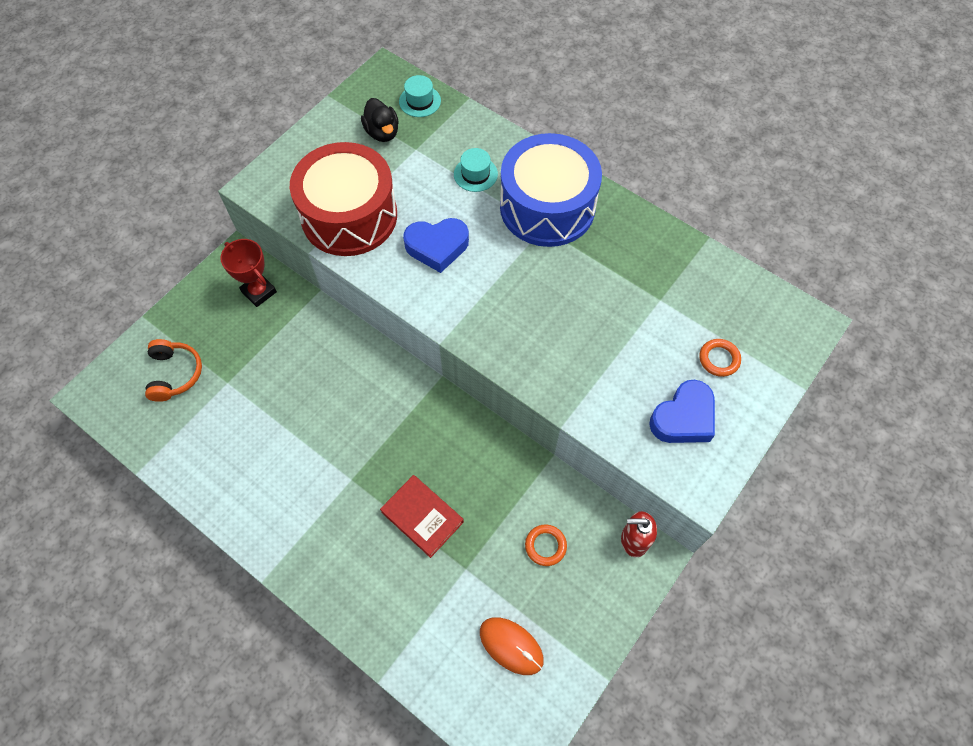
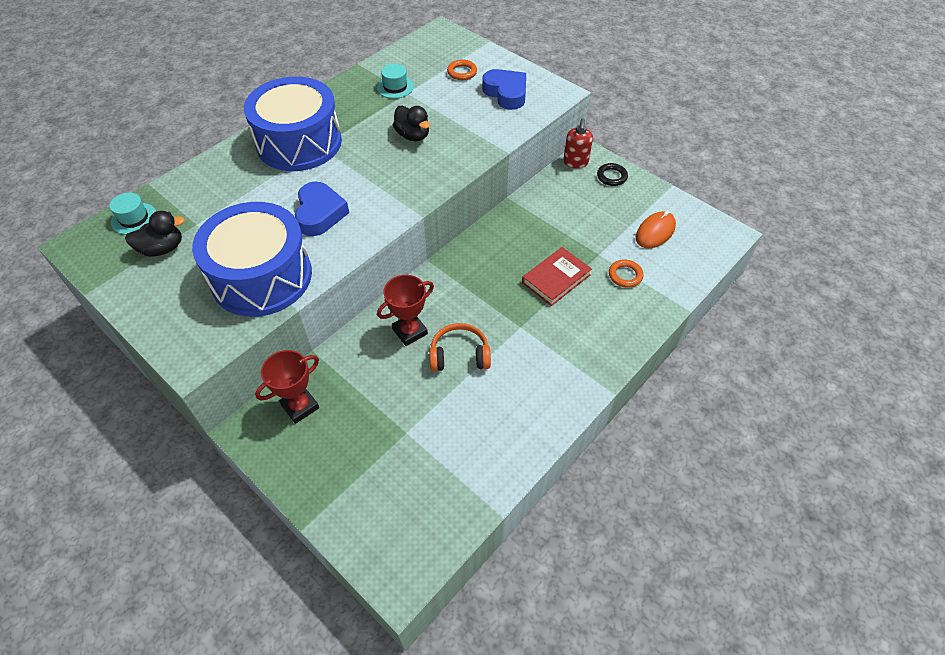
camera: 85 degrees left, 10 degrees down
(175, 374) = (387, 486): orange headphones -> orange headphones (459, 355)
(343, 370) = (410, 331): none -> red trophy
(349, 216) = (261, 276): red drum -> blue drum
(475, 174) = (245, 184): turquoise hat -> turquoise hat (395, 87)
(545, 546) = (580, 208): orange ring -> orange ring (625, 275)
(576, 317) = (413, 136): none -> black duck
(612, 590) = (611, 176): none -> black ring

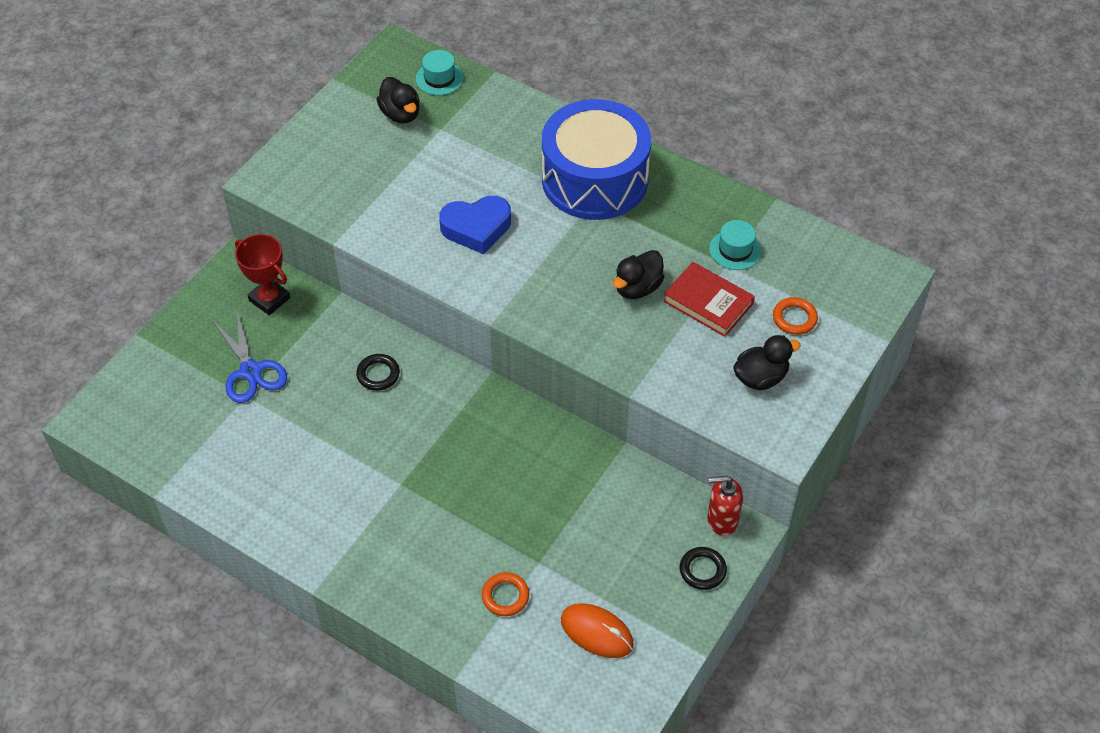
camera: 80 degrees right, 0 degrees up
(261, 276) = (374, 203): blue drum -> none
(379, 427) = (251, 371): none -> blue scissors
(410, 331) = (378, 374): red trophy -> black ring
(459, 355) = (351, 428): orange headphones -> none
(506, 93) = (760, 378): blue heart -> black duck
(556, 279) = (485, 515): red book -> red book (708, 302)

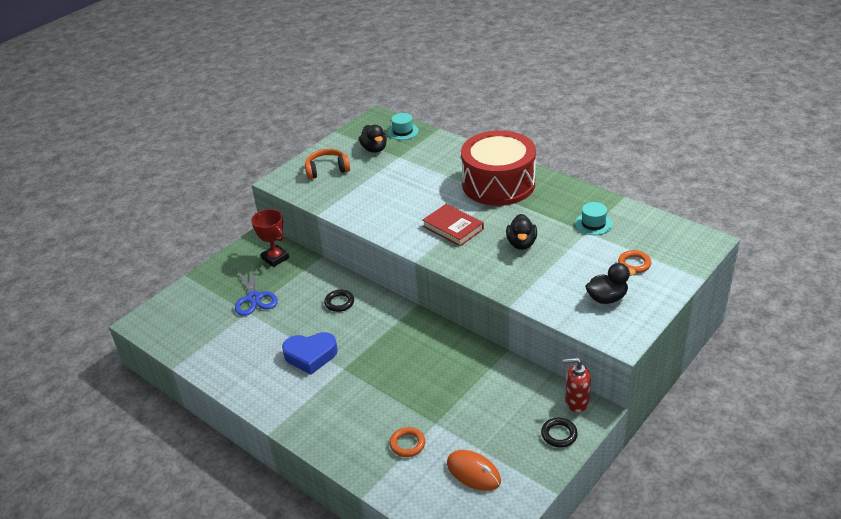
camera: 10 degrees right, 15 degrees down
(334, 156) = (327, 170): none -> orange headphones
(476, 228) = (414, 208): blue heart -> blue heart (310, 356)
(595, 179) = (498, 184): blue drum -> red drum
(637, 288) = (521, 243): black duck -> black duck turned 45 degrees counterclockwise
(708, 302) = (571, 253): red book -> red book (453, 228)

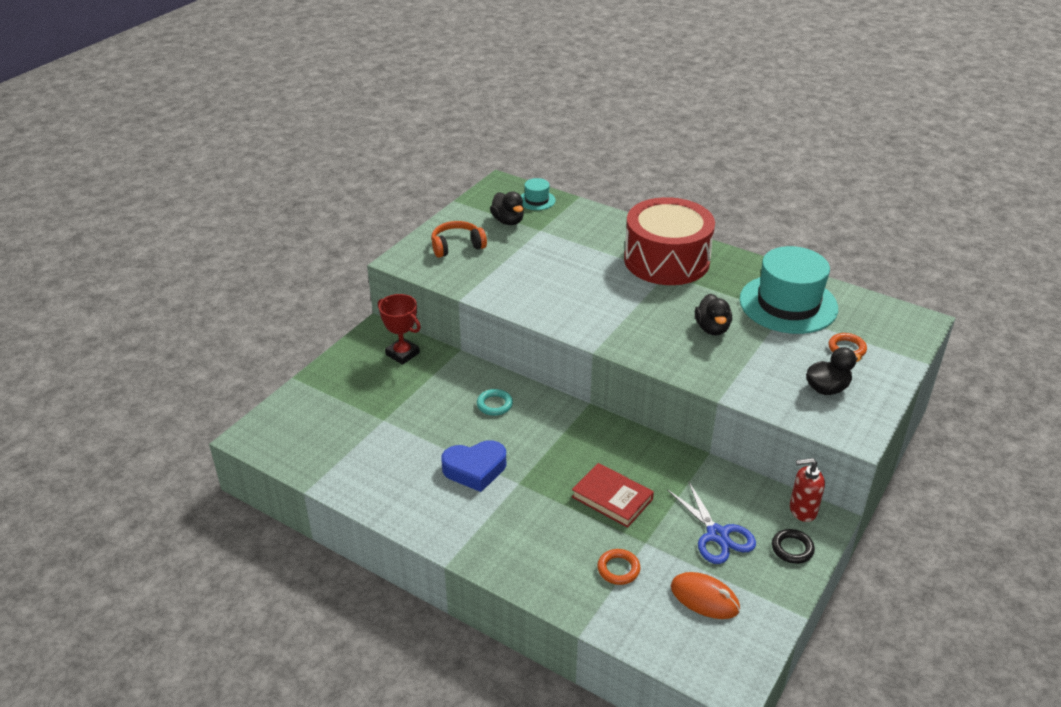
camera: 10 degrees left, 0 degrees up
(254, 298) = (387, 402): blue scissors -> blue scissors (717, 535)
(339, 302) = (494, 405): black ring -> turquoise ring
(453, 228) = (627, 312): red book -> red book (612, 498)
(593, 224) = (788, 304): turquoise hat -> turquoise hat, size x2.26

